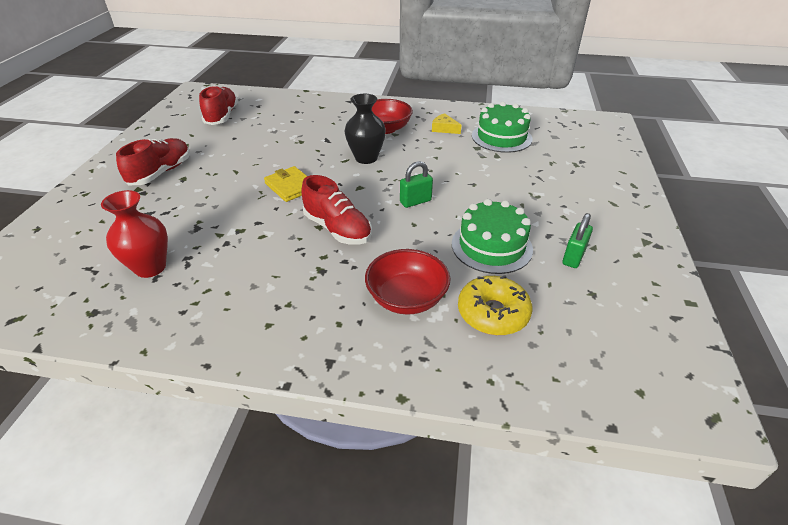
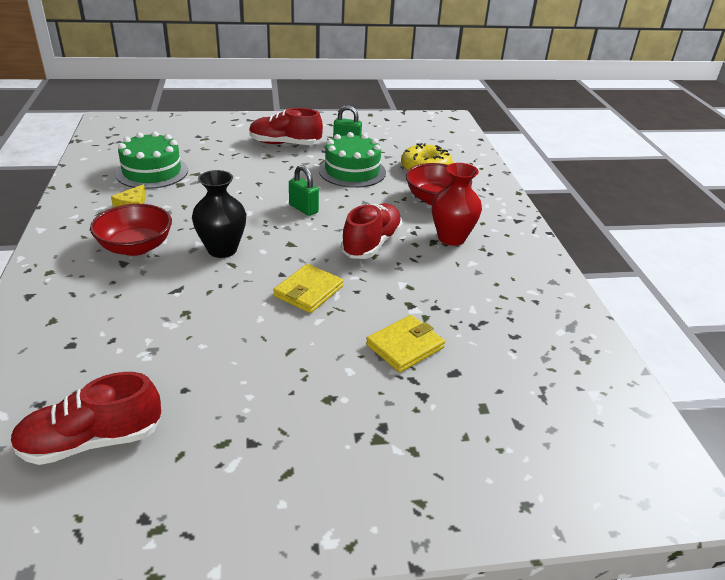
camera: 110 degrees left, 5 degrees down
(150, 267) = (505, 346): red vase -> red vase (451, 238)
(161, 173) = (323, 432): red shoe -> red shoe (285, 144)
(197, 216) = (405, 346): none -> yellow wallet

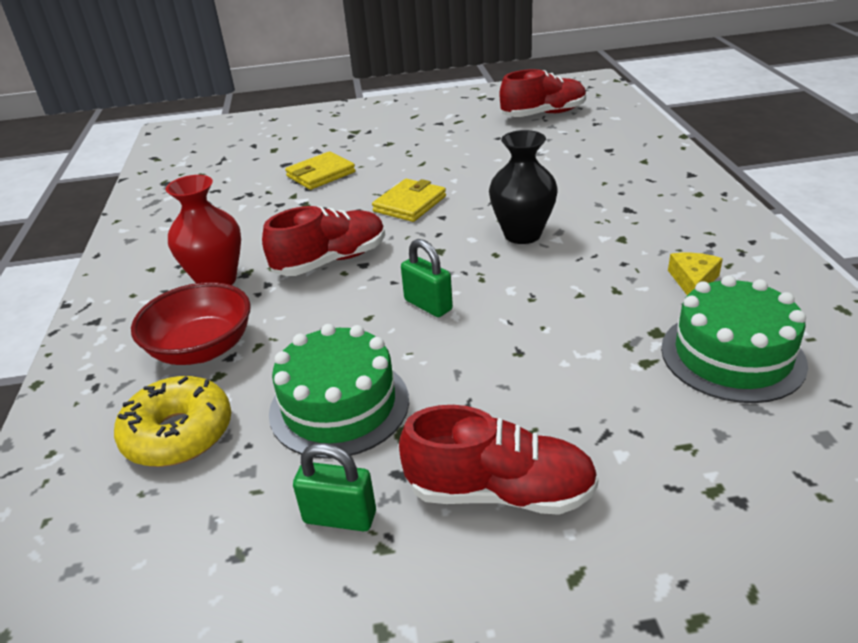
camera: 175 degrees left, 0 degrees up
(136, 247) = (630, 226): red bowl -> none
(371, 244) = (331, 261): red shoe -> red shoe turned 150 degrees counterclockwise

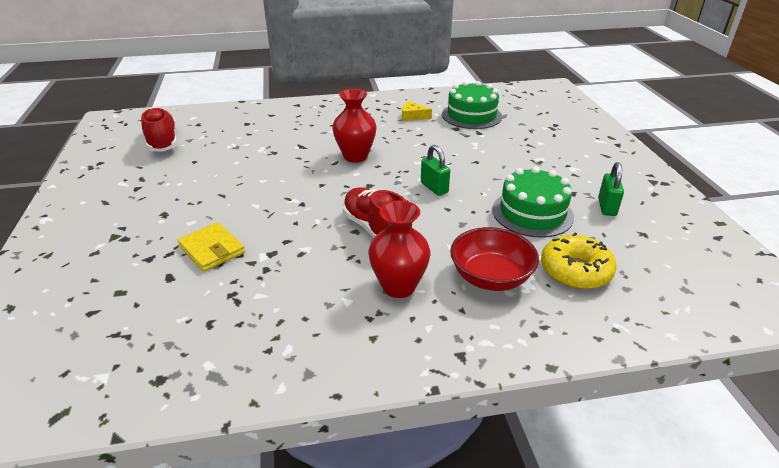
camera: 95 degrees left, 0 degrees up
(410, 204) = (296, 198): yellow wallet -> none
(428, 305) = (434, 188): green padlock -> green padlock turned 75 degrees counterclockwise
(500, 492) = (573, 168): red shoe -> none
(522, 234) = (355, 156): black vase -> red vase

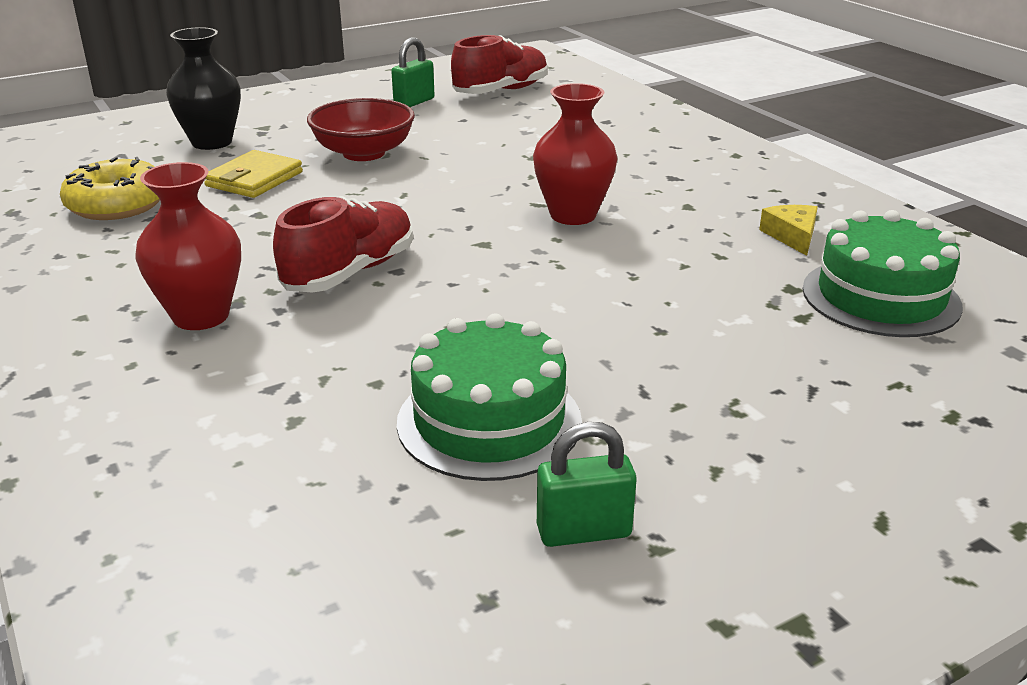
camera: 70 degrees right, 5 degrees down
(118, 263) = (212, 142): none -> black vase
(434, 188) = (516, 301): green padlock -> green padlock (414, 102)
(490, 277) = (245, 395): red bowl -> red bowl (364, 153)
(575, 271) = (292, 494): yellow donut -> yellow donut (117, 205)

